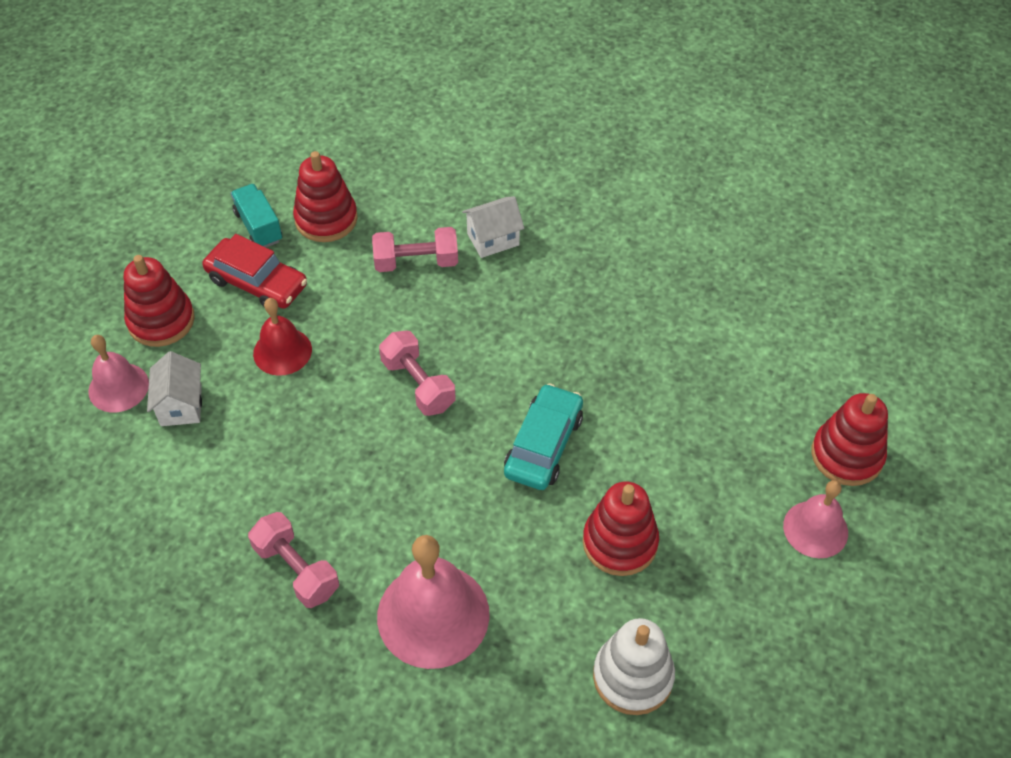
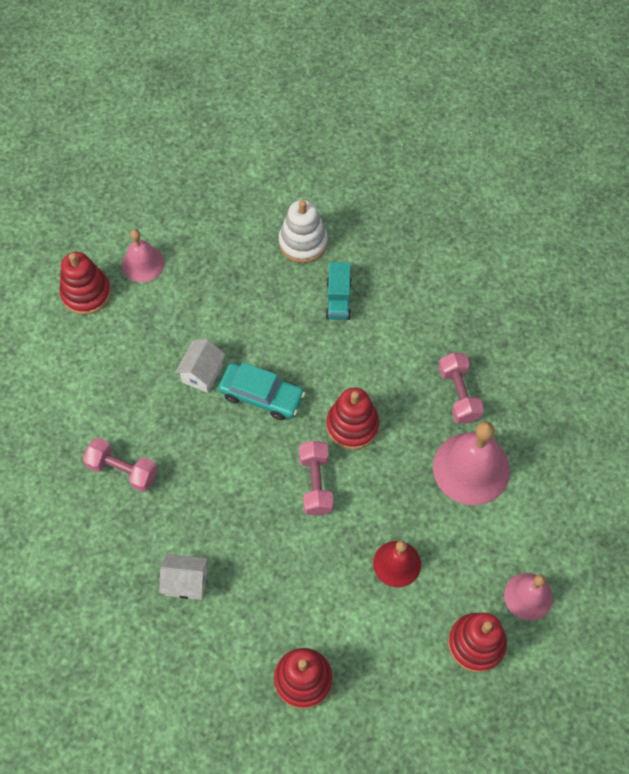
camera: 150 degrees left, 10 degrees up
(181, 405) = (488, 555): white house -> white house (202, 373)
(257, 283) = (388, 641): red car -> none
(259, 227) = (361, 702): turquoise truck -> turquoise truck (338, 299)
(416, 262) = (257, 592): pink dumbbell -> pink dumbbell (123, 470)
(433, 615) = (391, 327): pink bell -> pink bell (471, 468)
(543, 445) = (261, 395): turquoise car -> turquoise car turned 120 degrees counterclockwise
(620, 542) = (258, 313): red stacking toy -> red stacking toy (352, 425)

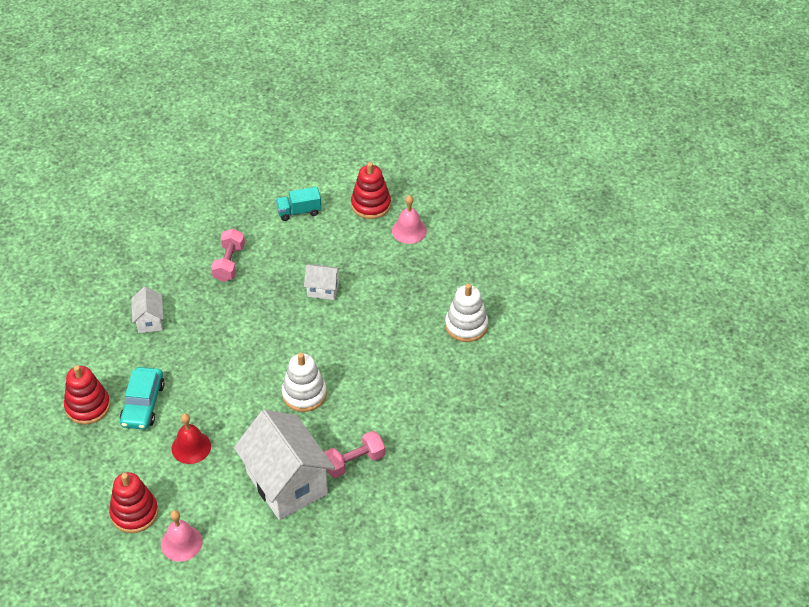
camera: 75 degrees right, 15 degrees down
(261, 395) = (314, 330): turquoise car -> turquoise car (143, 404)
(315, 483) = (247, 381): pink dumbbell -> none
(338, 299) = (419, 361): turquoise truck -> turquoise truck (299, 211)
(352, 425) = (304, 394): red stacking toy -> white stacking toy
(471, 468) = (287, 483): pink bell -> white house

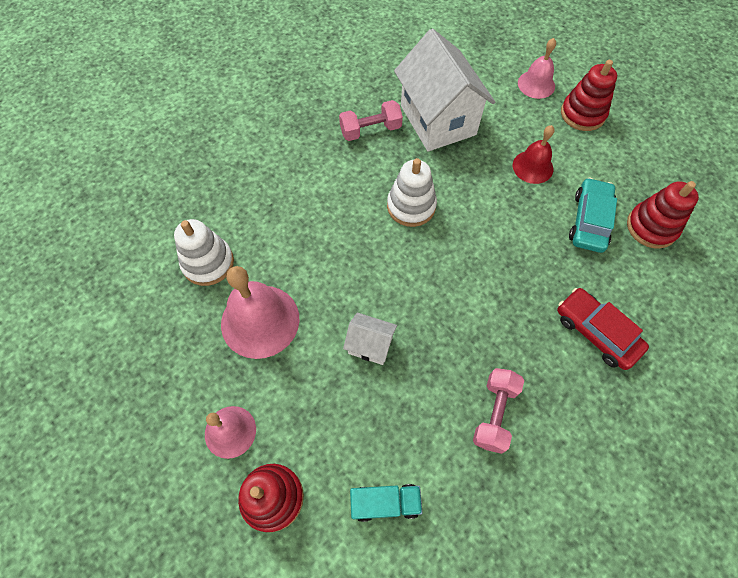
camera: 170 degrees left, 15 degrees up
(150, 321) = (596, 332): white house -> red car
(410, 293) = (260, 321): none -> pink bell

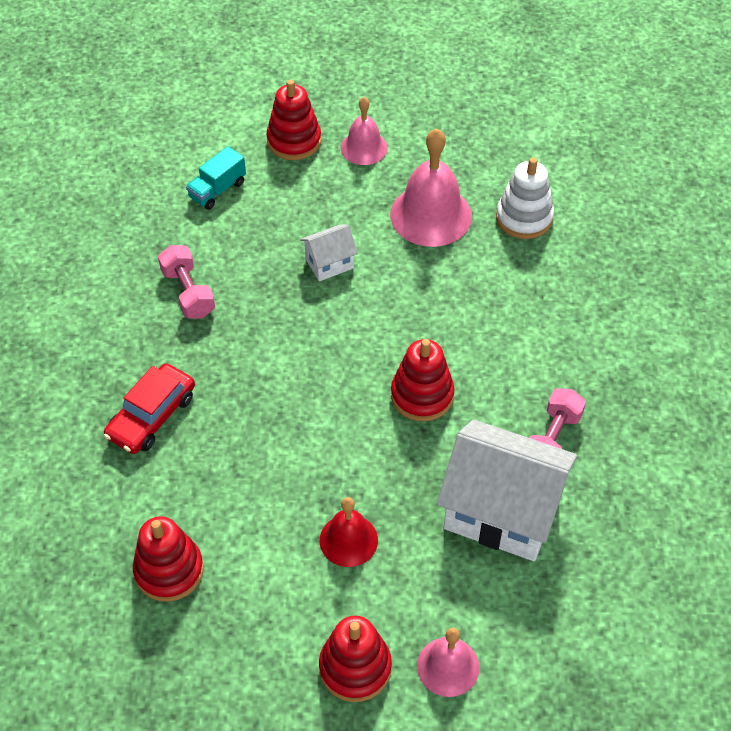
camera: 135 degrees right, 10 degrees down
(411, 206) = (422, 395): white stacking toy -> red stacking toy
(589, 221) = (238, 524): turquoise car -> none
(596, 332) = (152, 416): red car -> red car turned 120 degrees clockwise

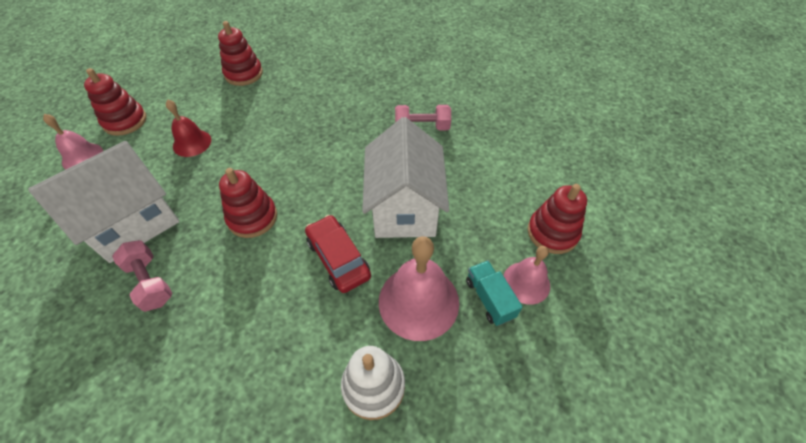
camera: 115 degrees right, 0 degrees up
(152, 416) = (340, 90): red car -> red car (338, 258)
(217, 190) = (512, 168): turquoise truck -> turquoise truck (489, 298)
(329, 263) = (404, 208): white house -> white house, size x2.15

